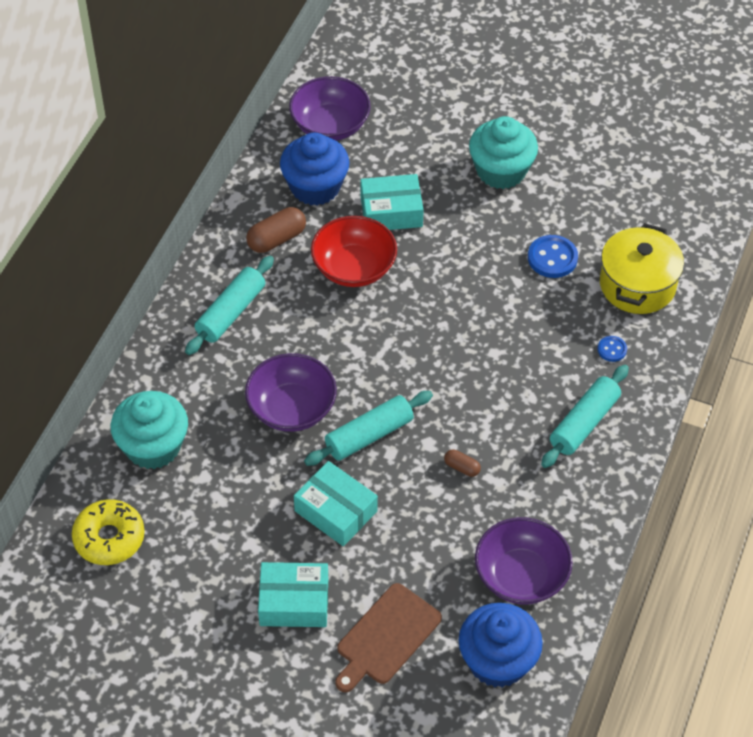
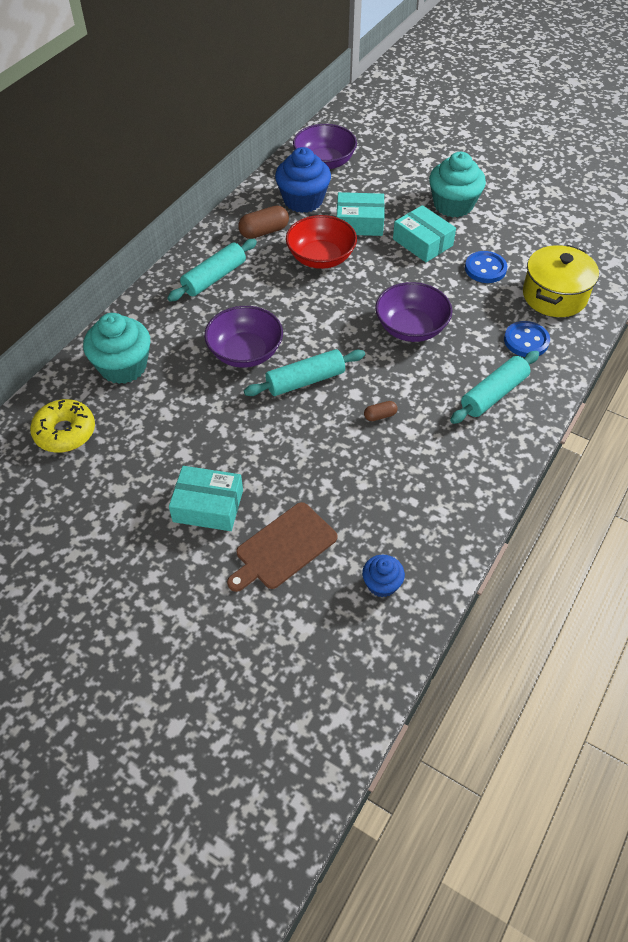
camera: 10 degrees right, 0 degrees up
(336, 511) = (263, 436): turquoise box -> turquoise box (422, 242)
(461, 467) = (380, 416): brown capsule -> brown capsule turned 60 degrees counterclockwise
(497, 661) = (382, 584): blue cupcake -> blue cupcake, size x0.53
(521, 576) = (416, 512): purple bowl -> purple bowl (411, 328)
(612, 349) = (526, 341): blue button -> blue button, size x1.77

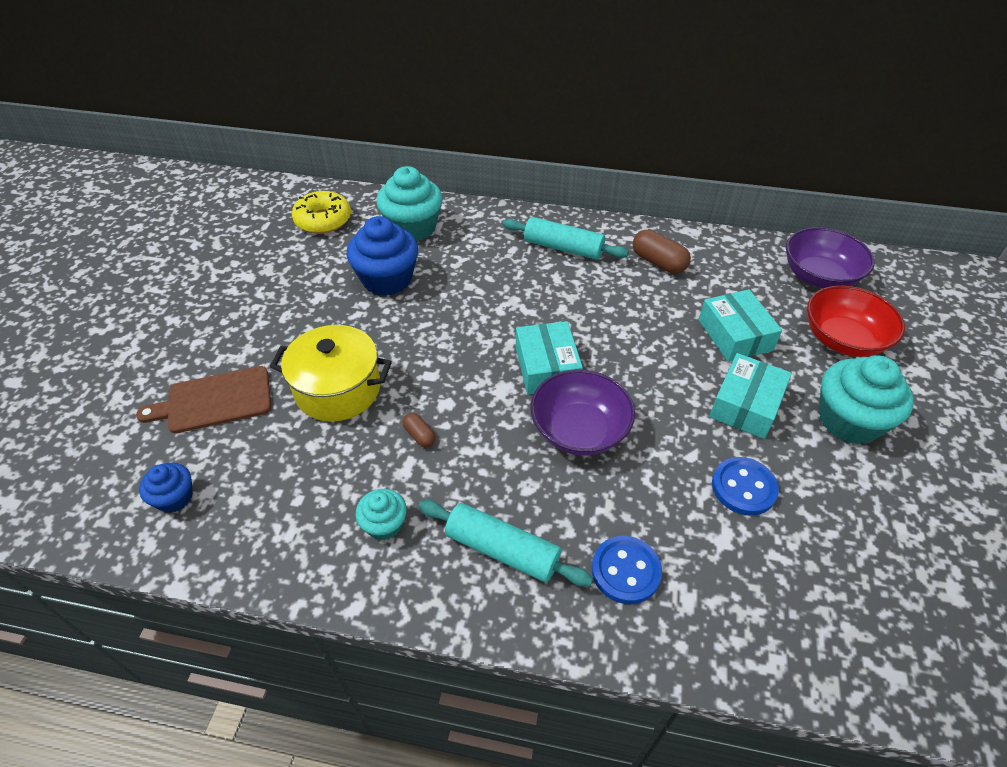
camera: 70 degrees right, 5 degrees down
(208, 506) = (258, 331): turquoise box -> turquoise box (547, 367)
(245, 352) = (468, 300): purple bowl -> none
(283, 548) = (214, 401): brown cutting board -> brown cutting board turned 45 degrees counterclockwise
(303, 200) = (734, 277): blue cupcake -> blue cupcake (387, 279)
(305, 380) = (448, 356): turquoise rolling pin -> none
(321, 258) = (648, 318): red bowl -> red bowl (843, 339)
(453, 452) = (384, 524): none -> turquoise cupcake
(554, 296) = (745, 592): yellow pot -> yellow pot (338, 389)

